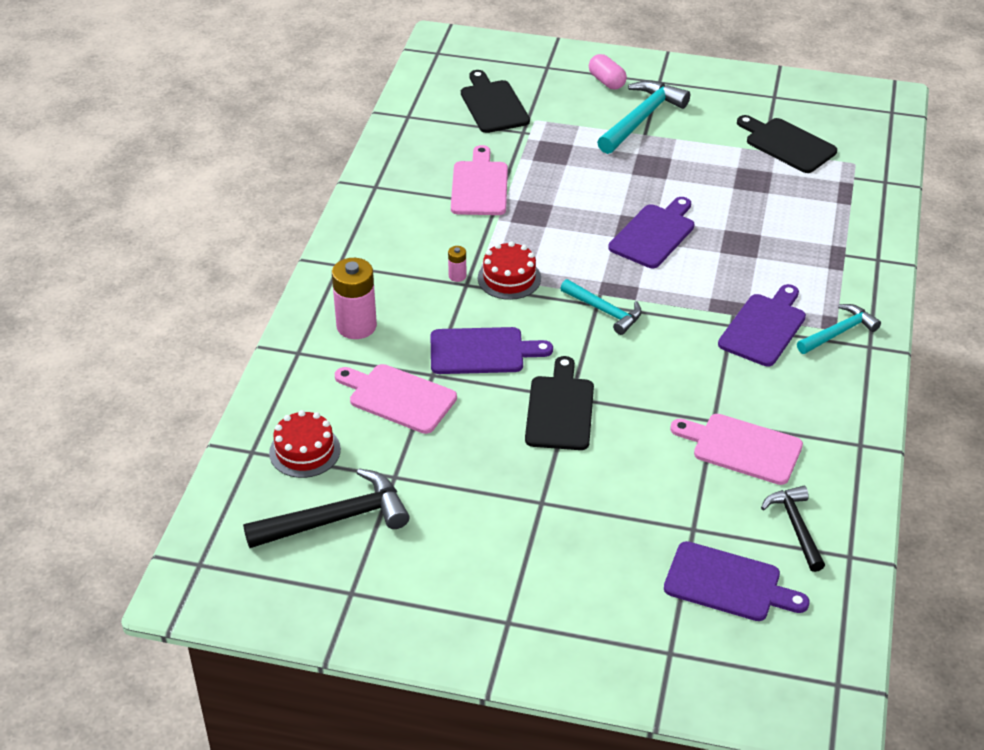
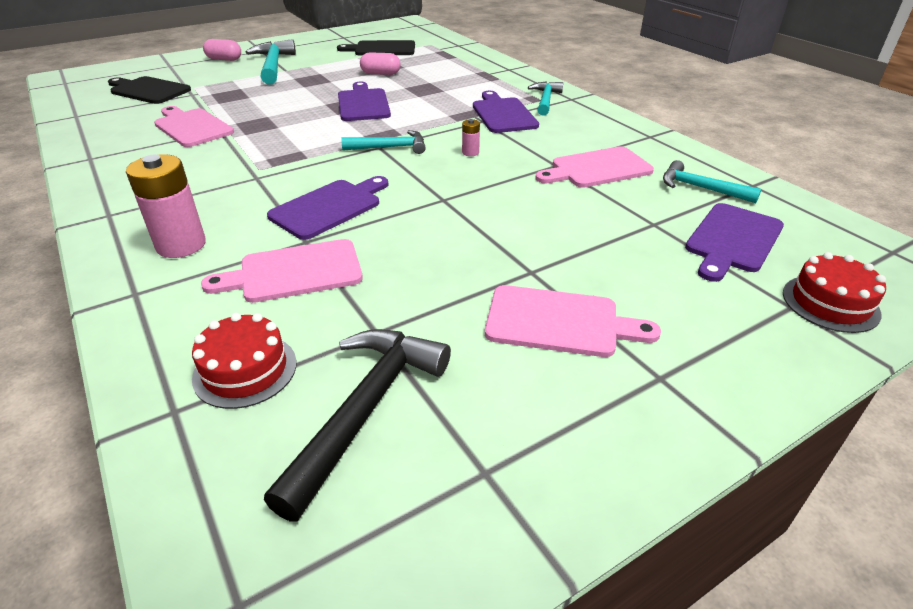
camera: 45 degrees left, 5 degrees down
(457, 276) = (241, 176): pink battery -> pink battery (470, 152)
(504, 548) = (559, 322): none -> pink cutting board
(509, 278) = (289, 160): red cake -> red cake (830, 303)
(560, 409) = (447, 209): black cutting board -> none
(728, 584) = (732, 240): purple cutting board -> purple cutting board turned 150 degrees clockwise
(729, 192) = (380, 74): none -> pink capsule
(796, 527) = (701, 188): black hammer -> turquoise hammer

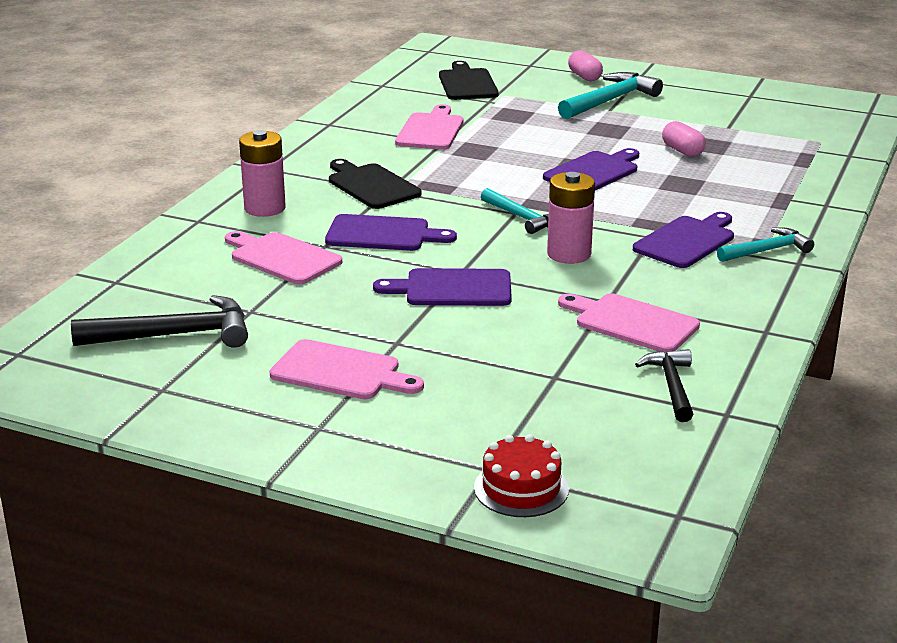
camera: 55 degrees right, 10 degrees down
(245, 370) = (168, 286): red cake -> none
(382, 49) = (753, 125): black cutting board -> black cutting board (371, 185)
(470, 152) = (569, 254): pink battery -> pink battery, size x2.18
(559, 322) = (341, 372): pink cutting board -> pink cutting board turned 45 degrees counterclockwise
(701, 188) = (671, 386): turquoise hammer -> black hammer
(732, 240) = (578, 422): purple cutting board -> purple cutting board (452, 288)

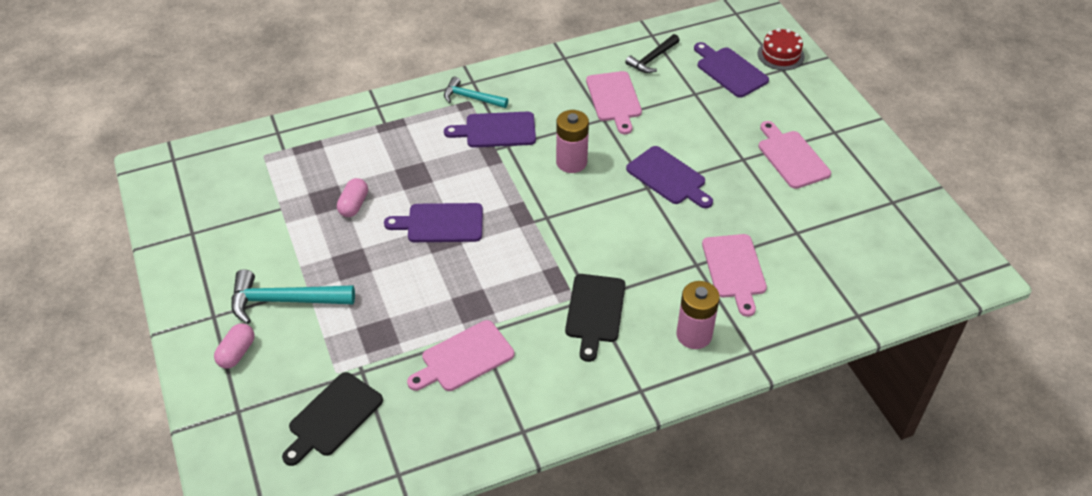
camera: 135 degrees left, 20 degrees up
(174, 335) = (856, 239): black hammer -> none
(383, 234) = (650, 251): purple cutting board -> purple cutting board (730, 71)
(521, 217) = (550, 210): turquoise hammer -> none

